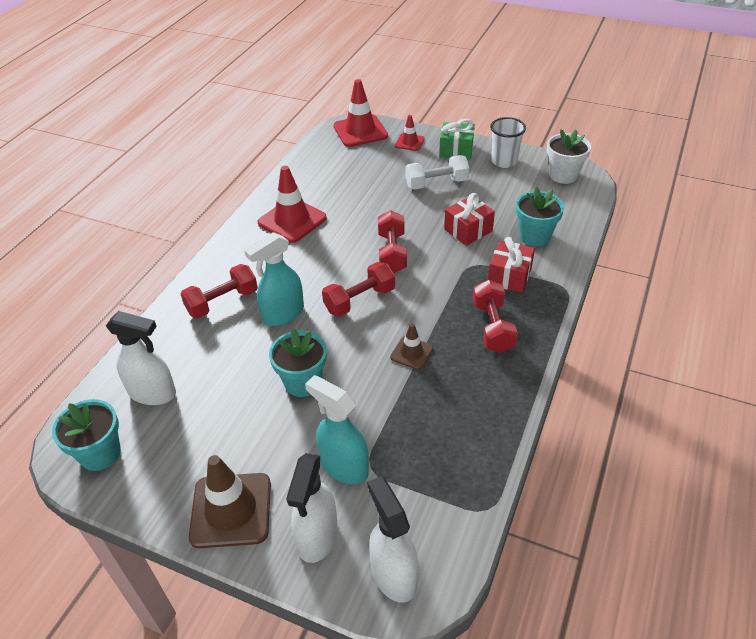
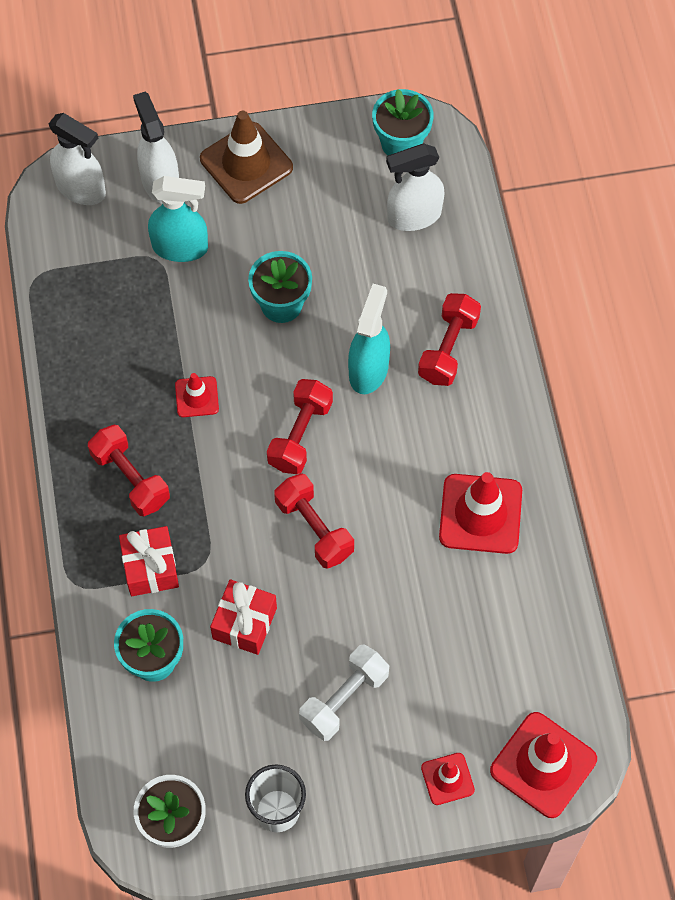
camera: 145 degrees right, 20 degrees up
(411, 353) = (197, 397): brown traffic cone -> red traffic cone
(456, 150) = (364, 798): green gift -> none

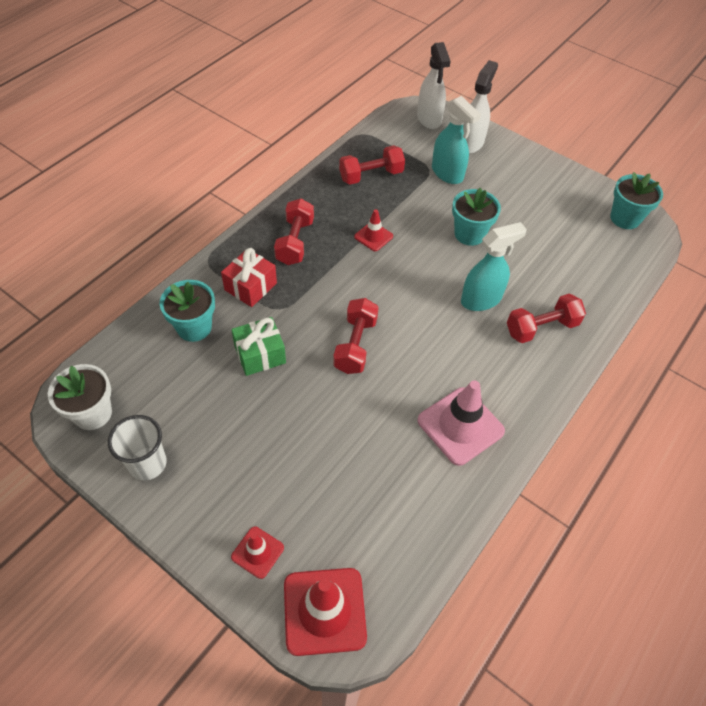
camera: 45 degrees right, 10 degrees down
(244, 623) = (260, 354): red gift -> green gift
(246, 163) = (525, 166): brown traffic cone -> none
(300, 435) = (405, 297): red dumbbell -> red dumbbell (371, 176)
(344, 699) = (259, 444): white dumbbell -> none
(414, 216) = (594, 253): white spray bottle -> none
(480, 514) = (460, 426): red traffic cone -> pink traffic cone

